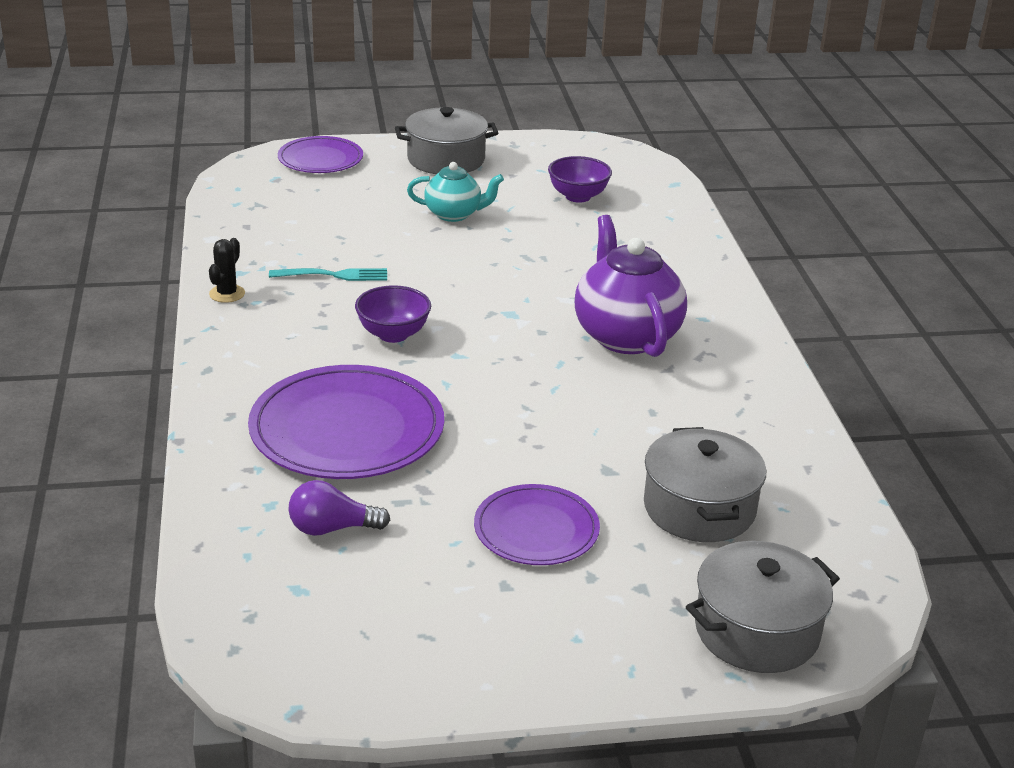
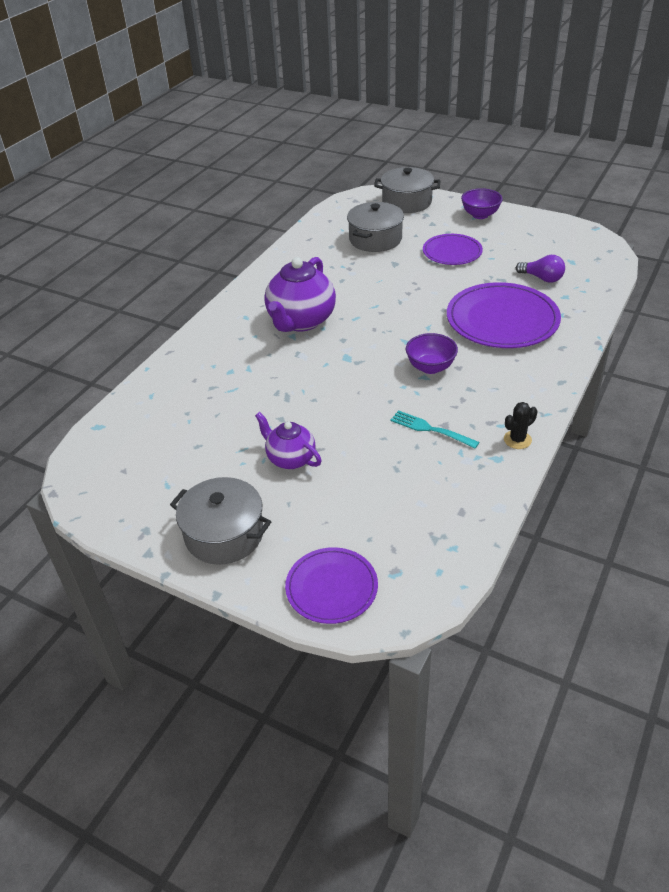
camera: 140 degrees left, 10 degrees up
(454, 214) = (290, 458): turquoise teapot -> purple teapot
(578, 196) = (181, 441): purple bowl -> purple bowl (480, 215)

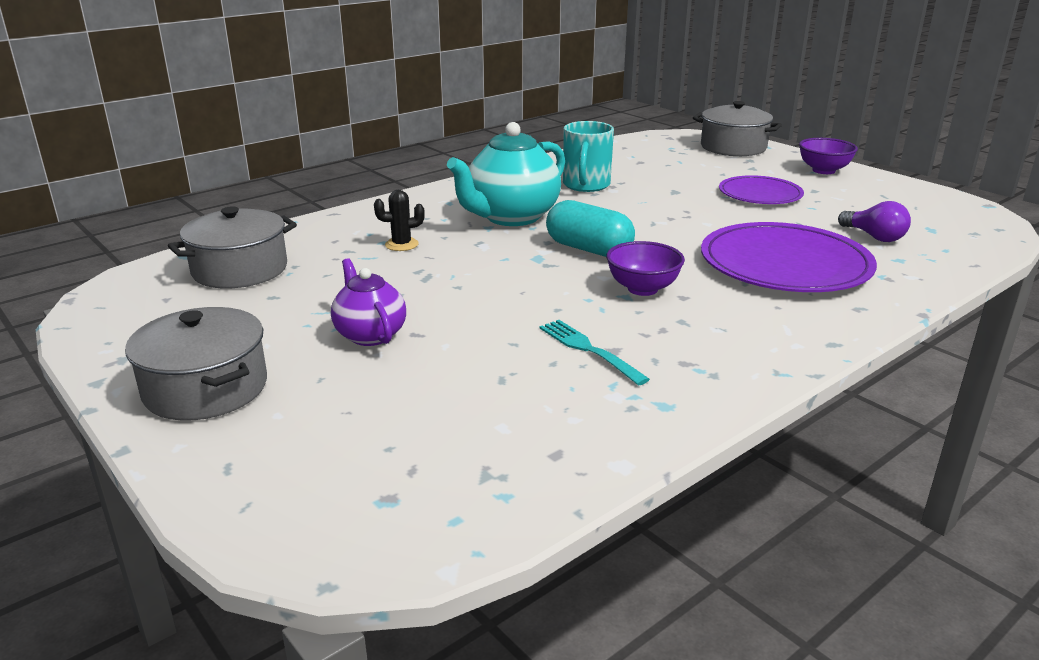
camera: 20 degrees right, 15 degrees down
(301, 321) = (511, 217): purple teapot -> turquoise teapot
(330, 272) = (586, 185): none -> turquoise mug
(331, 587) = (278, 490): purple plate -> none
(374, 340) = (588, 249): none -> turquoise capsule
(375, 239) = (667, 169): grey pot -> grey pot (240, 270)
(517, 440) = (714, 392): black cactus -> black cactus (401, 245)

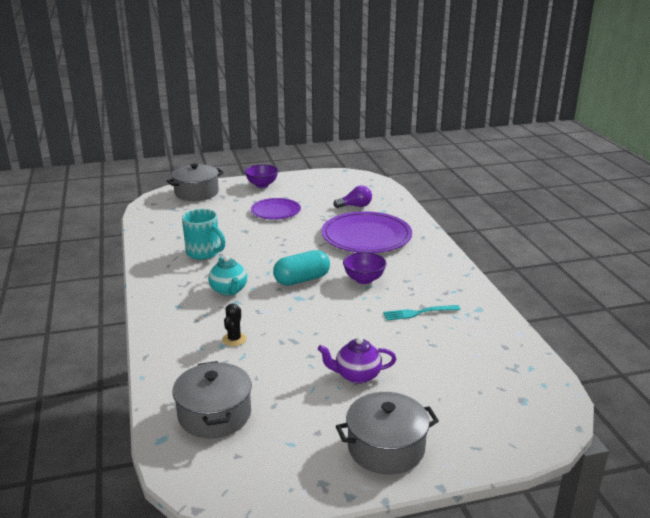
camera: 65 degrees left, 0 degrees up
(511, 217) = (229, 290): turquoise teapot -> turquoise teapot, size x0.58

